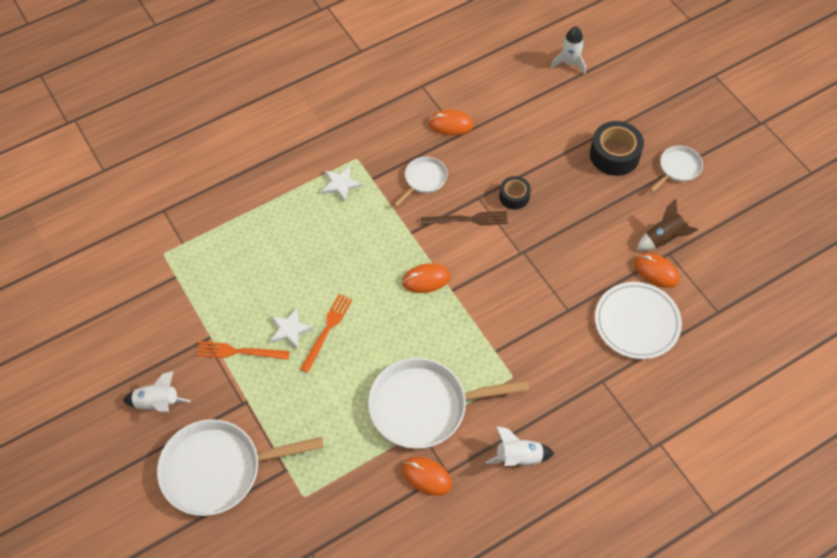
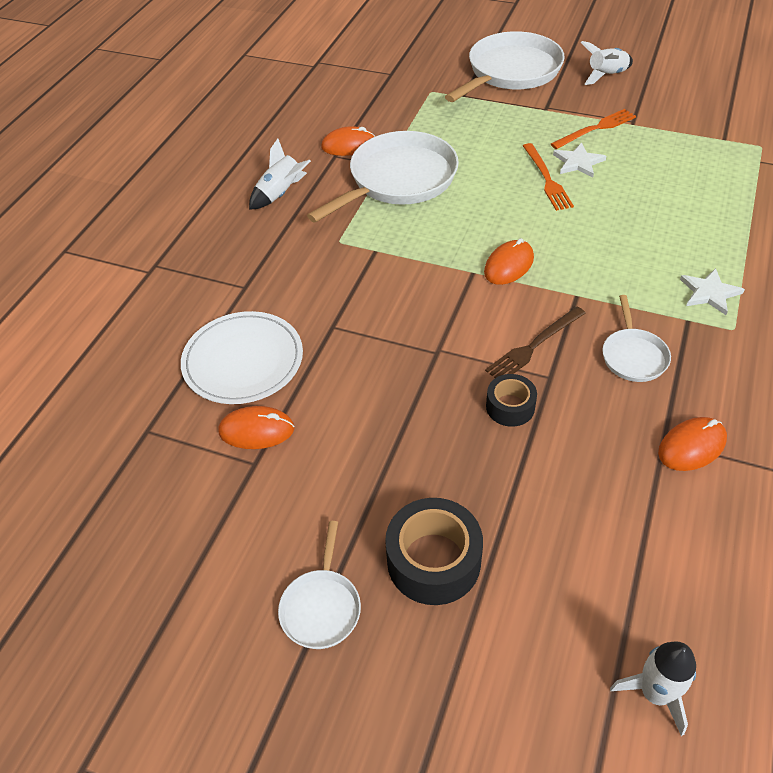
camera: 145 degrees right, 10 degrees down
(663, 239) = (273, 479): brown rocket -> none

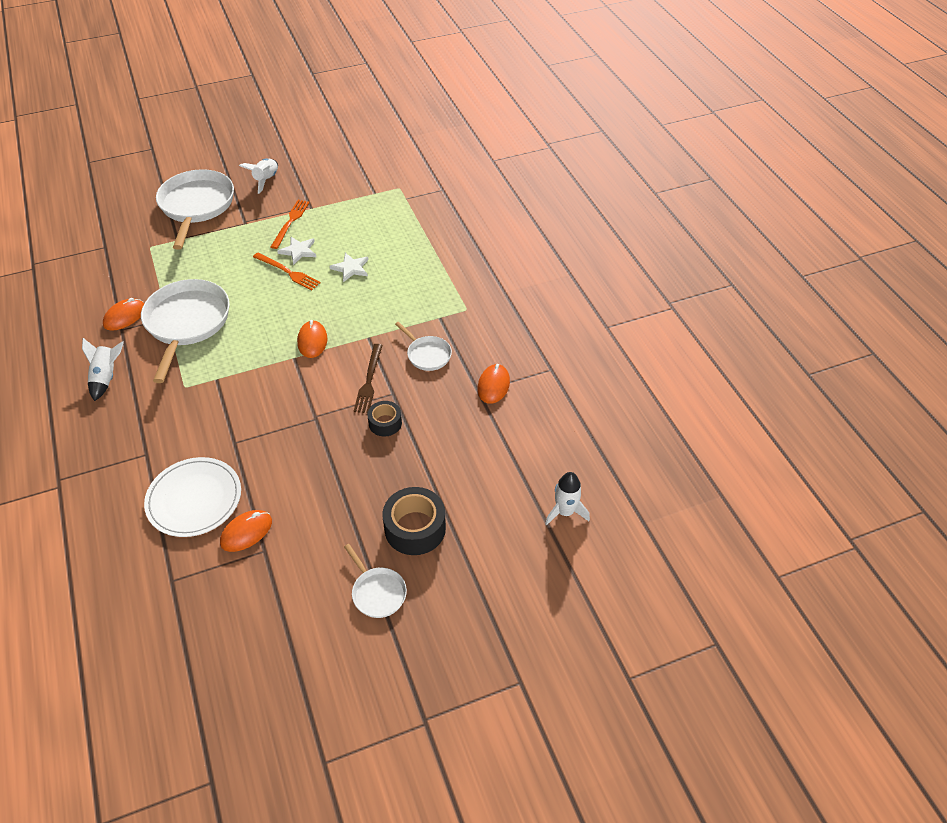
camera: 45 degrees left, 0 degrees up
(709, 293) = (439, 295): white star -> white star (351, 268)

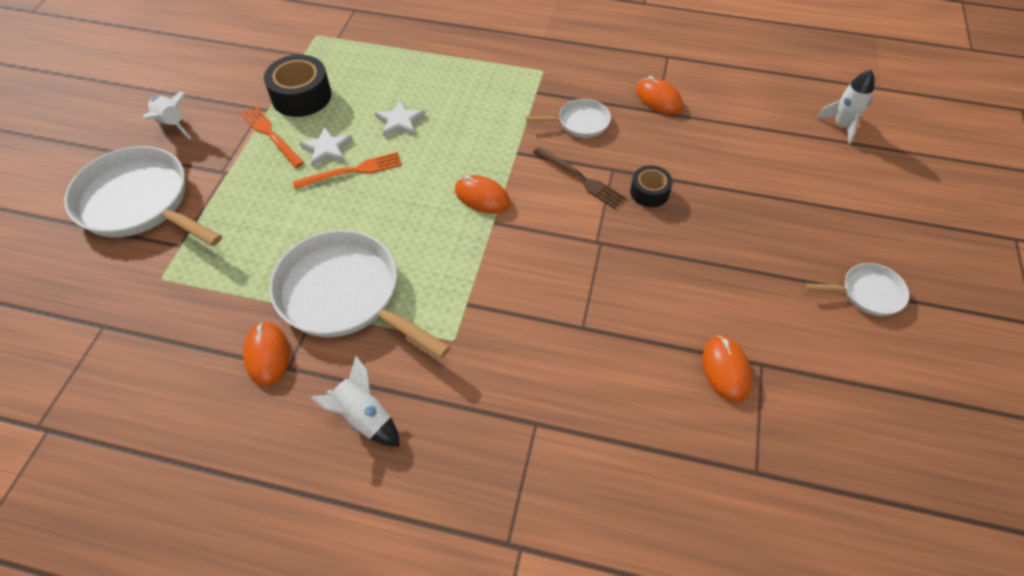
camera: 55 degrees left, 5 degrees up
(194, 499) = (644, 400): white plate -> none
(415, 528) = (802, 230): black tape -> black tape (301, 96)

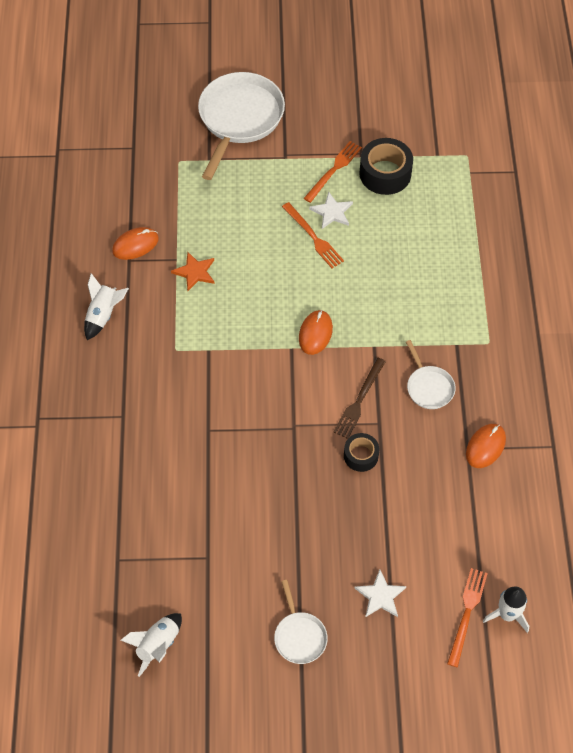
camera: 75 degrees right, 5 degrees up
(172, 124) = (322, 103): white rocket -> white rocket (158, 645)
(344, 295) = (195, 272): white pan -> orange star
(400, 121) = (381, 251): white star -> white star (380, 596)
(726, 370) = (196, 532): orange mouse -> none
(840, 152) = (467, 613): none -> orange fork

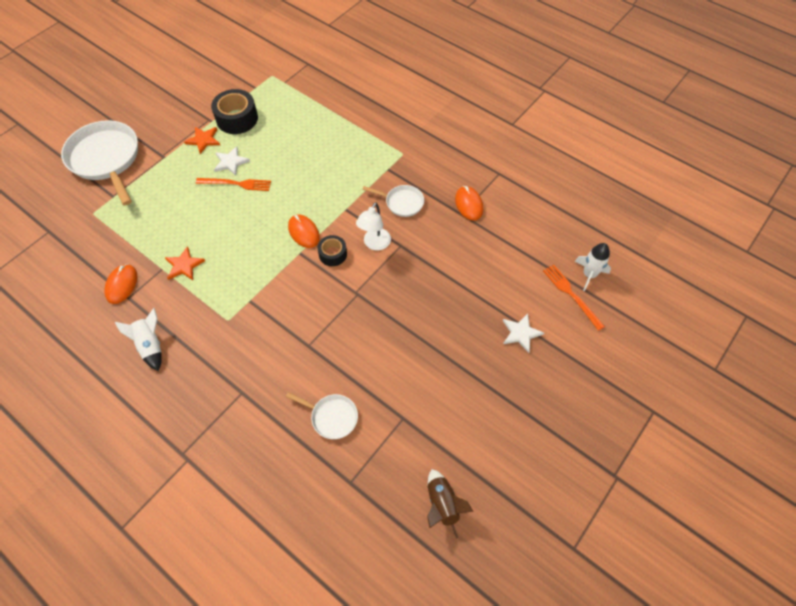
camera: 50 degrees left, 0 degrees up
(158, 645) = (442, 504): white rocket -> brown rocket
(299, 636) = (511, 403): white pan -> white pan (332, 417)
(334, 170) = (203, 140): orange fork -> orange star
(359, 400) = (374, 244): brown fork -> white lamp
(361, 455) = (413, 271): black tape -> black tape (333, 254)

